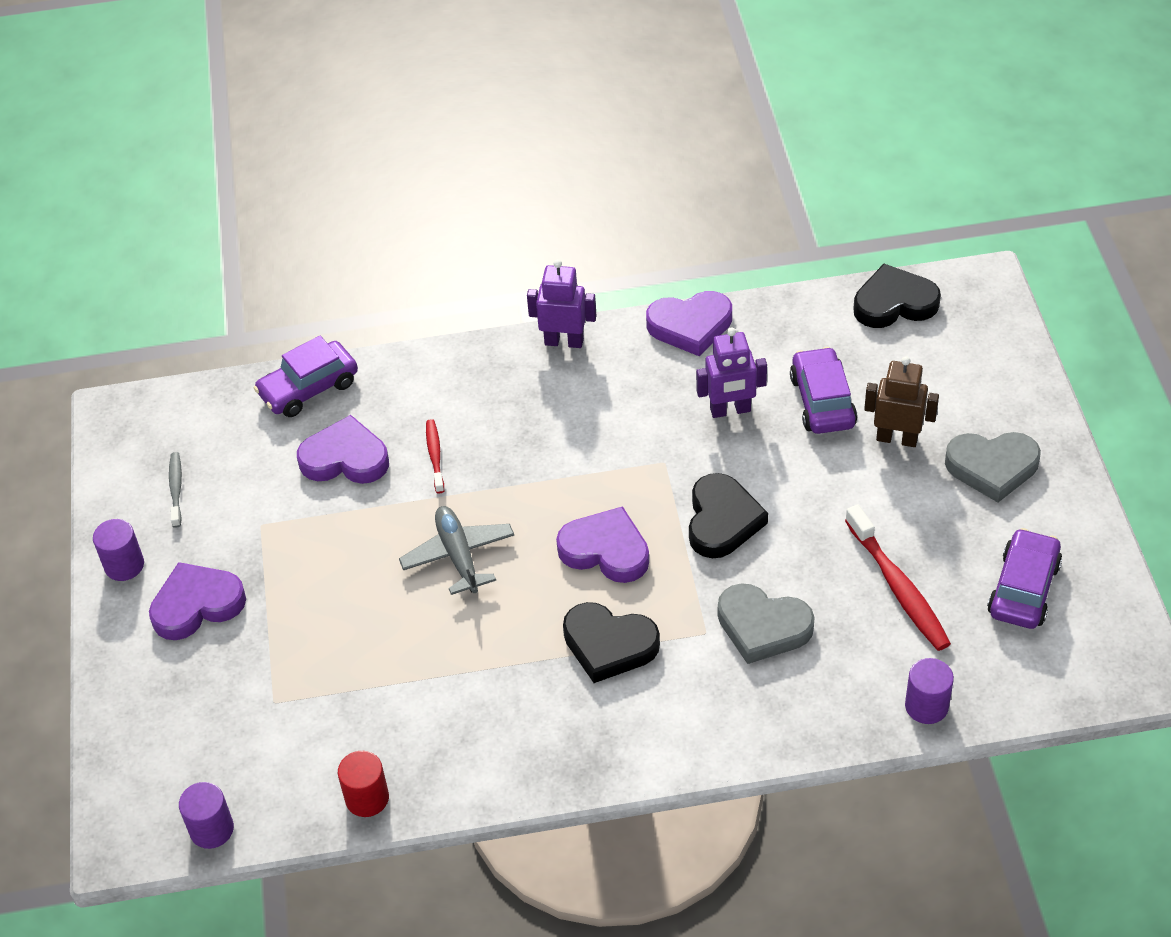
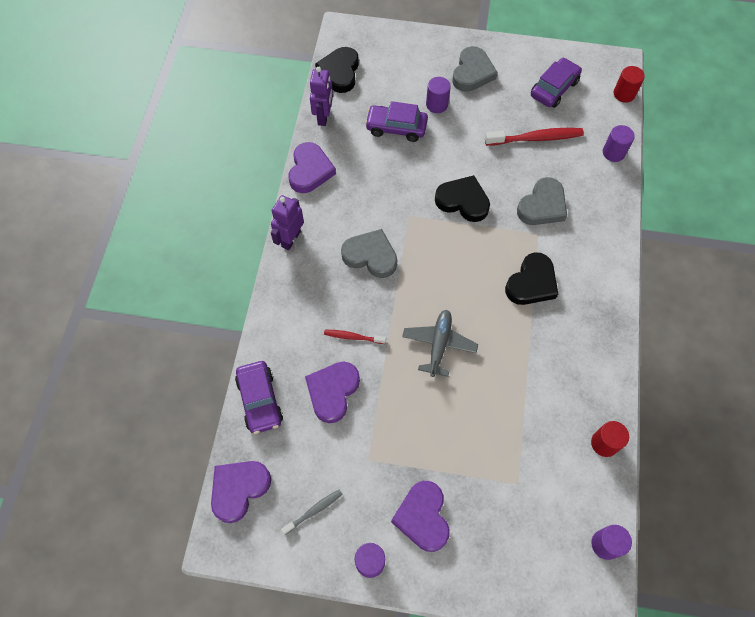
camera: 75 degrees left, 15 degrees up
(176, 489) = (314, 511): grey toothbrush -> grey toothbrush turned 135 degrees clockwise
(458, 556) = (439, 344): grey plane -> grey plane turned 105 degrees clockwise
(574, 437) = (370, 256): none -> grey heart
(605, 550) = (463, 264): purple heart -> purple heart (239, 489)
(730, 410) = (384, 172): purple robot -> purple robot (323, 117)
(897, 438) = (437, 104): brown robot -> purple cylinder
(1023, 589) = (554, 88): purple car -> purple car turned 90 degrees clockwise
(1072, 697) = (624, 94): none -> red cylinder

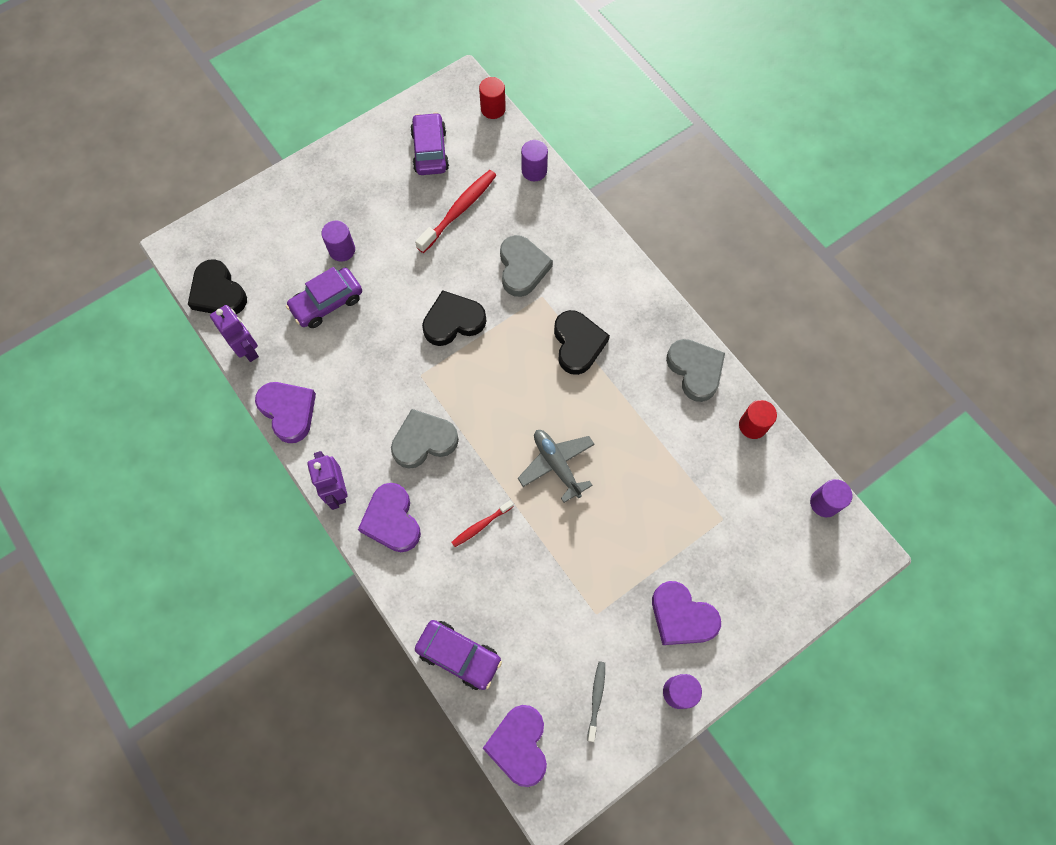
camera: 45 degrees left, 5 degrees up
(332, 392) = (511, 588): purple heart -> purple heart (392, 520)
(472, 73) = (344, 193): grey heart -> grey heart (695, 370)

